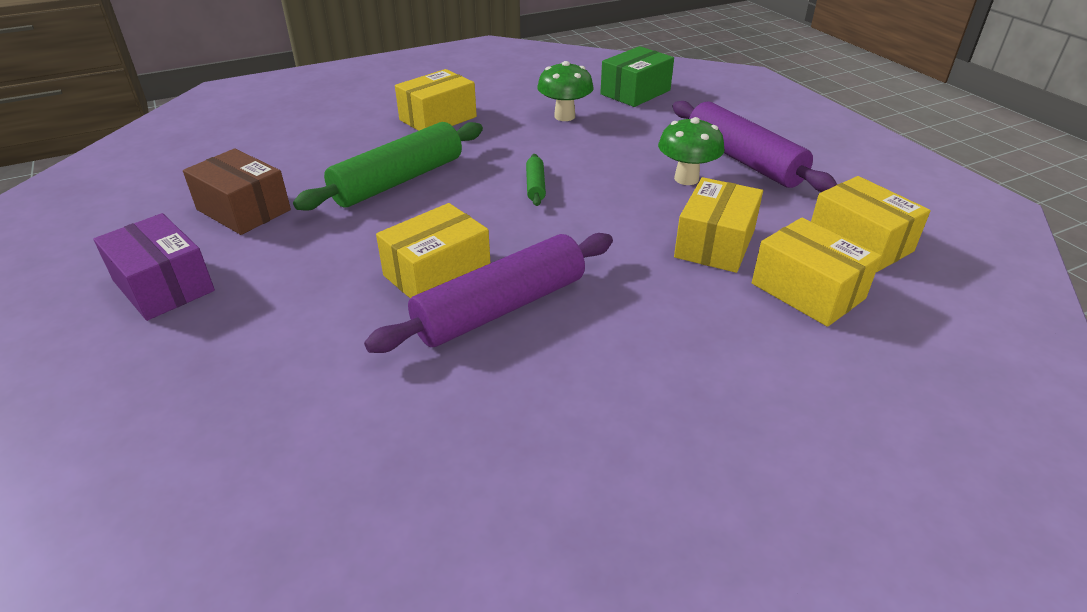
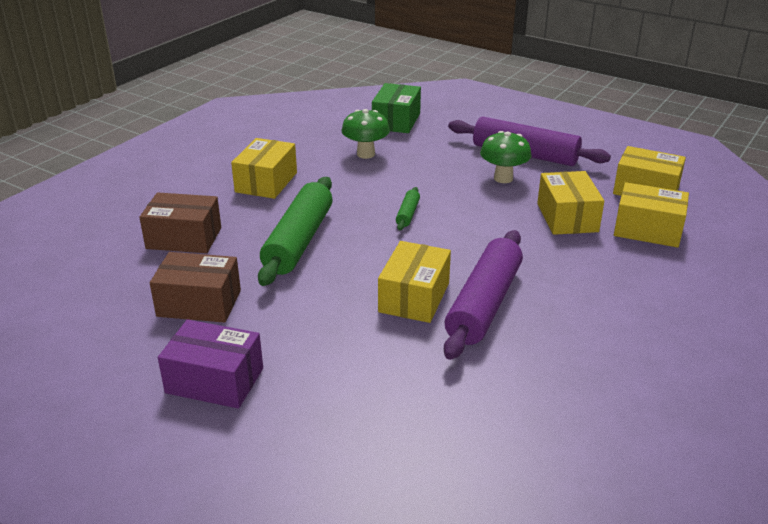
camera: 30 degrees left, 5 degrees down
(306, 148) = (184, 238): none -> brown box
(535, 186) = (407, 214): green rolling pin -> green rolling pin turned 45 degrees clockwise

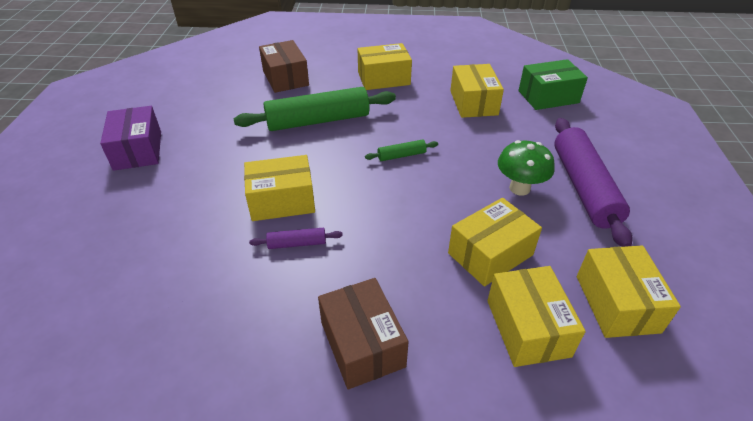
camera: 60 degrees right, 10 degrees up
(199, 303) = (216, 112): brown box -> brown box (362, 344)
(366, 154) = (473, 103): green mushroom -> yellow box
(484, 304) = (297, 243): purple rolling pin -> purple rolling pin, size x0.44

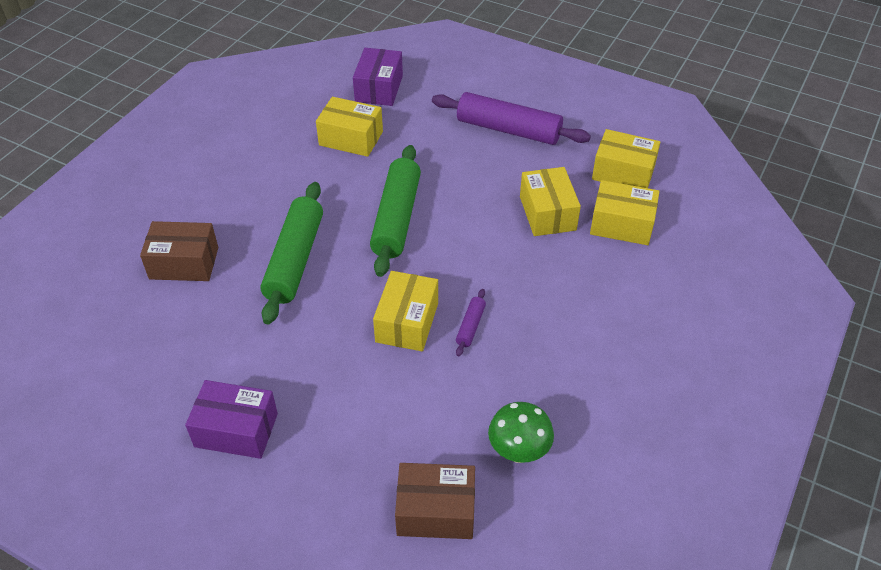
camera: 65 degrees left, 5 degrees up
(362, 344) = (595, 316): brown box -> brown box (436, 511)
(384, 78) = (255, 183): yellow box -> none
(401, 155) = (396, 218): green rolling pin -> green rolling pin, size x2.28
(519, 188) = (487, 164): green mushroom -> green mushroom (518, 452)
(548, 97) = (379, 88): green box -> purple box

